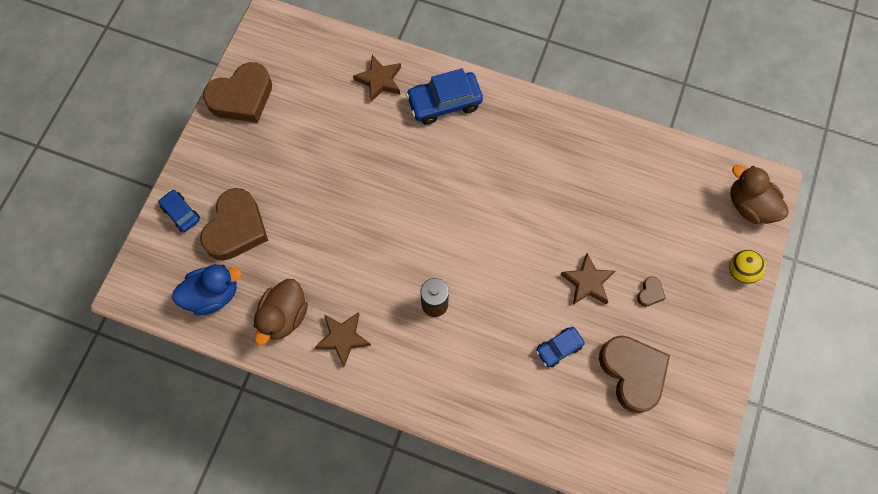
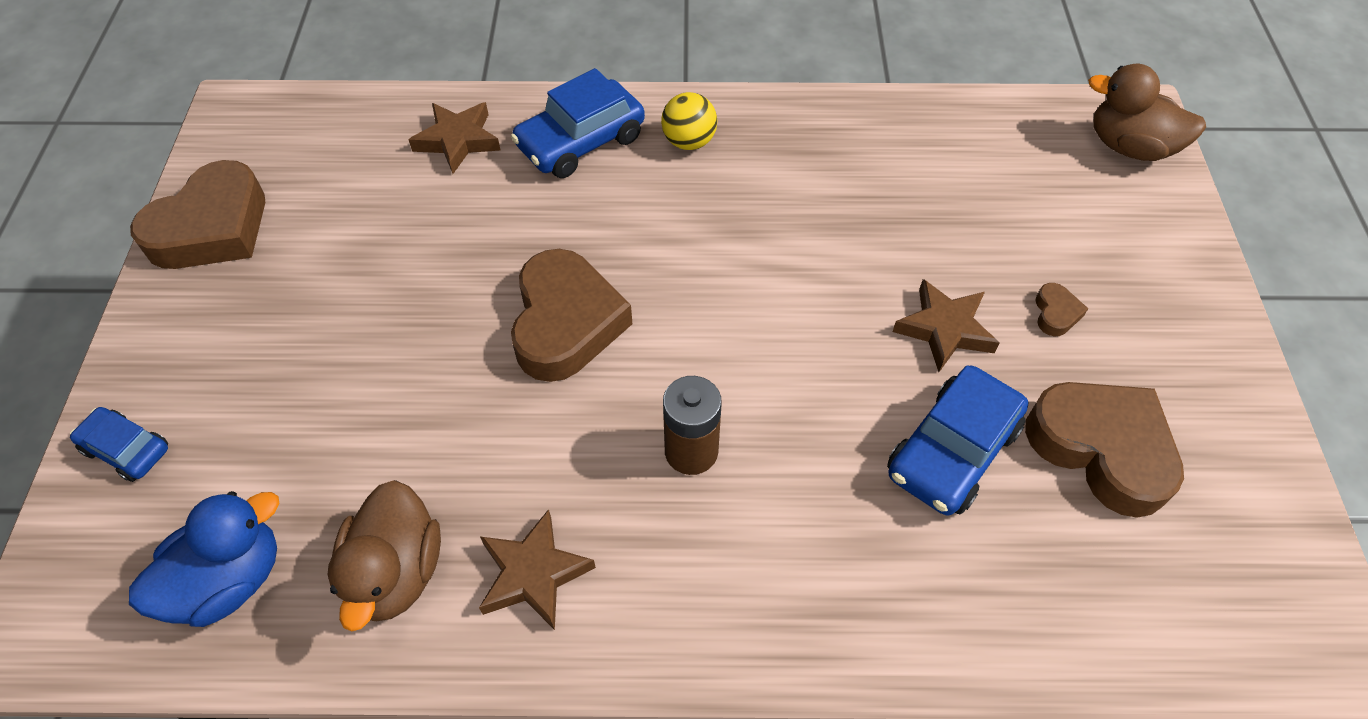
camera: 20 degrees left, 15 degrees down
(236, 228) = (252, 442): brown heart -> brown heart (566, 323)
(559, 348) = (952, 451): blue car -> blue car, size x1.71
(741, 271) = (1175, 238): yellow ball -> yellow ball (689, 142)

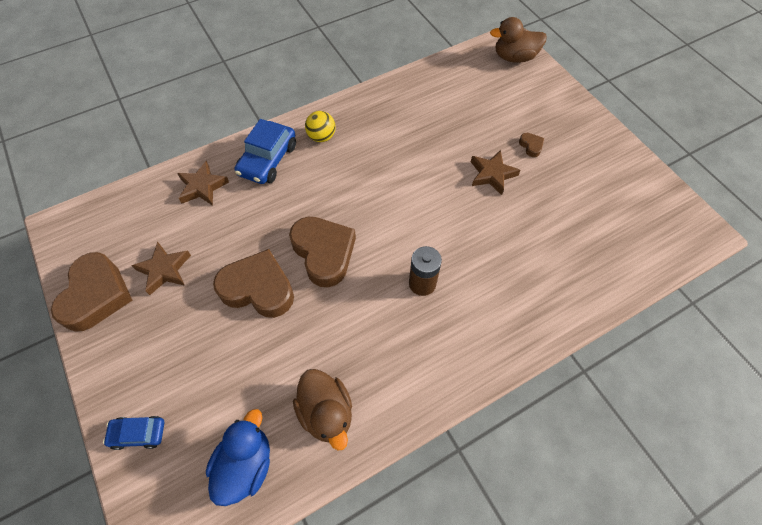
camera: 30 degrees left, 5 degrees up
(533, 573) = (390, 376): brown star -> brown star (164, 270)
(952, 451) = (528, 227): blue car -> none
(1101, 449) = (583, 196): brown heart -> brown heart (258, 288)

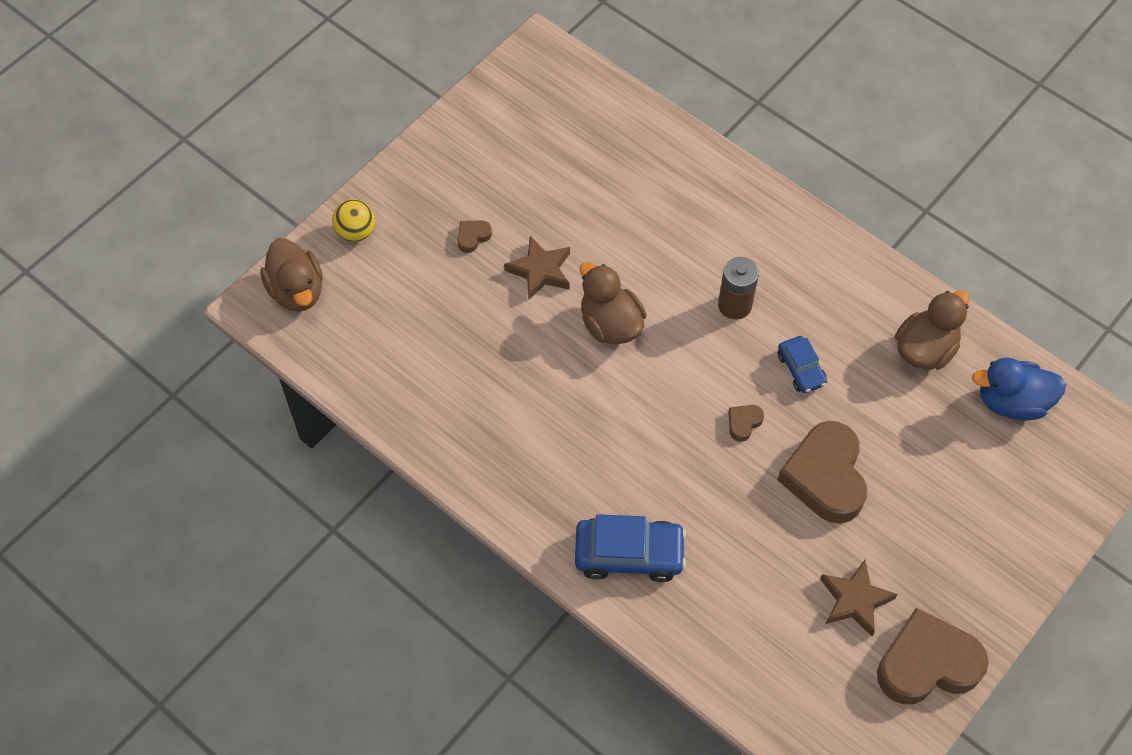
camera: 110 degrees left, 0 degrees up
(138, 433) = (1042, 519): blue car -> blue car (801, 369)
(202, 187) = (712, 621): brown star -> none
(321, 137) = (557, 499): yellow ball -> yellow ball (356, 232)
(324, 253) = (743, 423): brown heart -> brown heart, size x0.41
(434, 200) = (610, 324): none -> brown duck

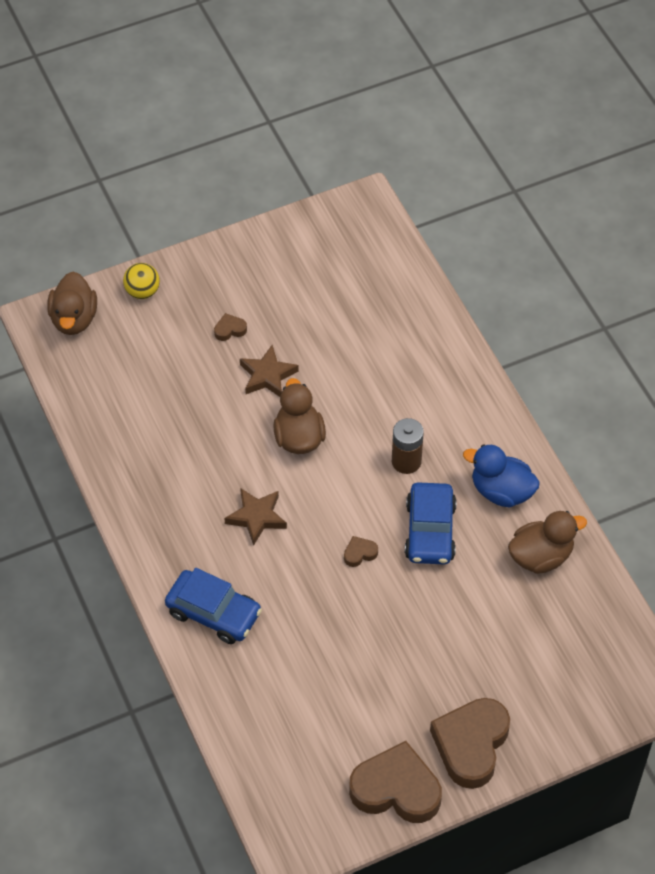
camera: 25 degrees right, 5 degrees down
(801, 369) = (430, 531): blue car -> blue car, size x1.71
(825, 477) = (400, 619): brown heart -> brown heart (471, 745)
(854, 600) = (368, 719): brown star -> brown star (256, 517)
(1011, 402) = (587, 625): blue duck -> blue duck (501, 491)

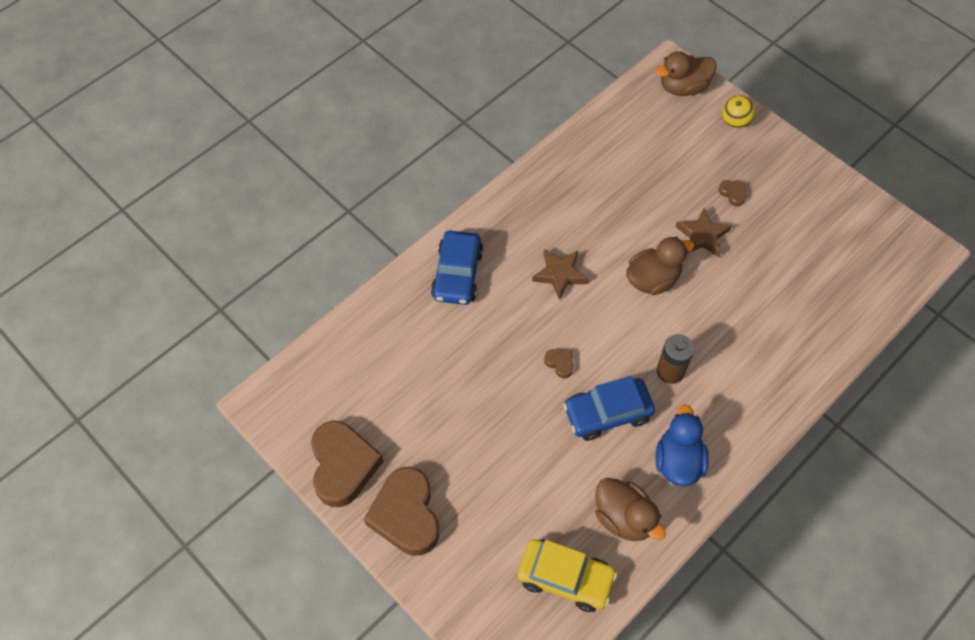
camera: 70 degrees right, 5 degrees up
(471, 745) = (406, 515): brown heart -> brown heart turned 105 degrees counterclockwise
(581, 625) = (565, 577): none -> yellow car

